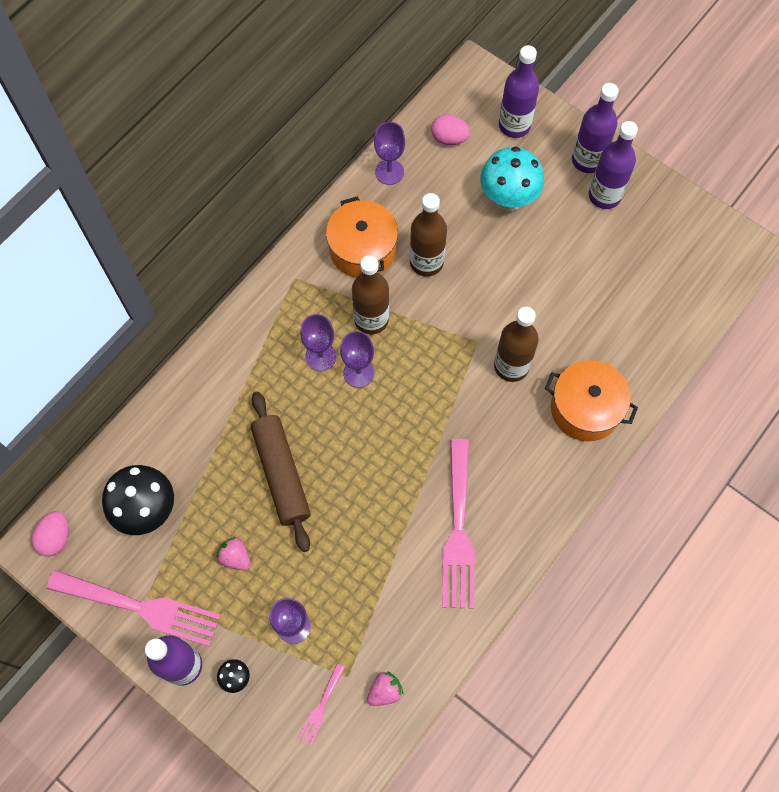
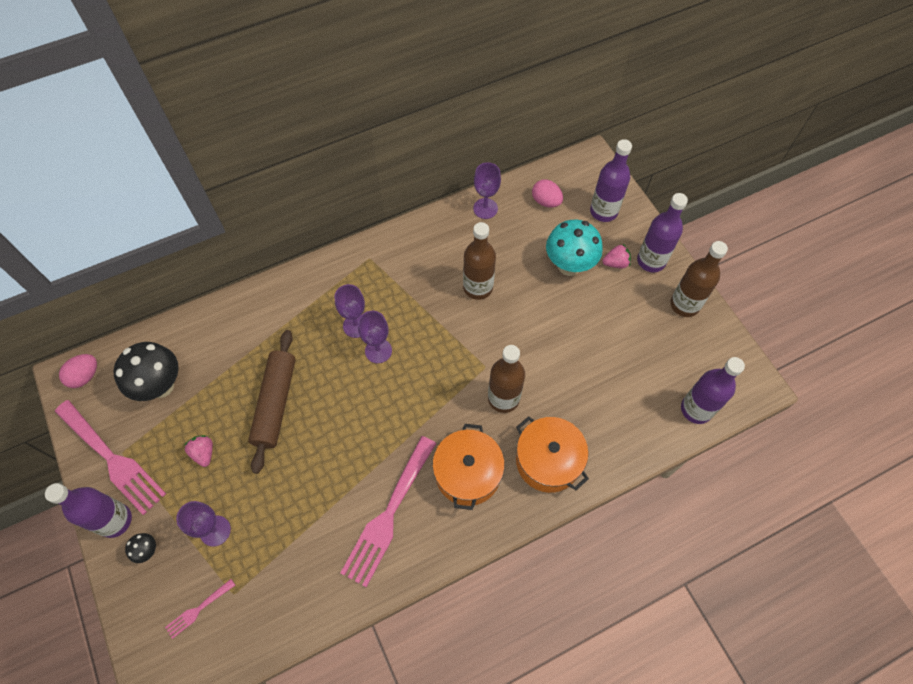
camera: 25 degrees right, 5 degrees down
(362, 249) = (433, 258): orange pot -> orange pot (467, 473)
(371, 319) = (411, 313): brown bottle -> brown bottle (684, 305)
(385, 691) = (255, 622): pink strawberry -> pink strawberry (615, 263)
(604, 196) = (651, 294): purple bottle -> purple bottle (696, 409)

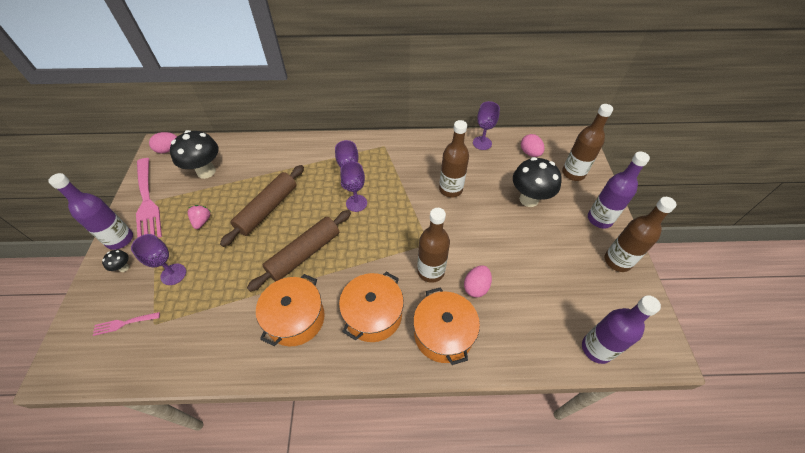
camera: 25 degrees right, 10 degrees down
(354, 439) = (304, 254): none -> brown rolling pin
(388, 515) = (296, 318): pink fork -> orange pot
(558, 395) = (476, 287): none -> pink egg
(569, 266) = (529, 199): turquoise mushroom -> black mushroom
(603, 211) = (573, 173): purple bottle -> brown bottle
(615, 263) = (568, 210): pink strawberry -> none

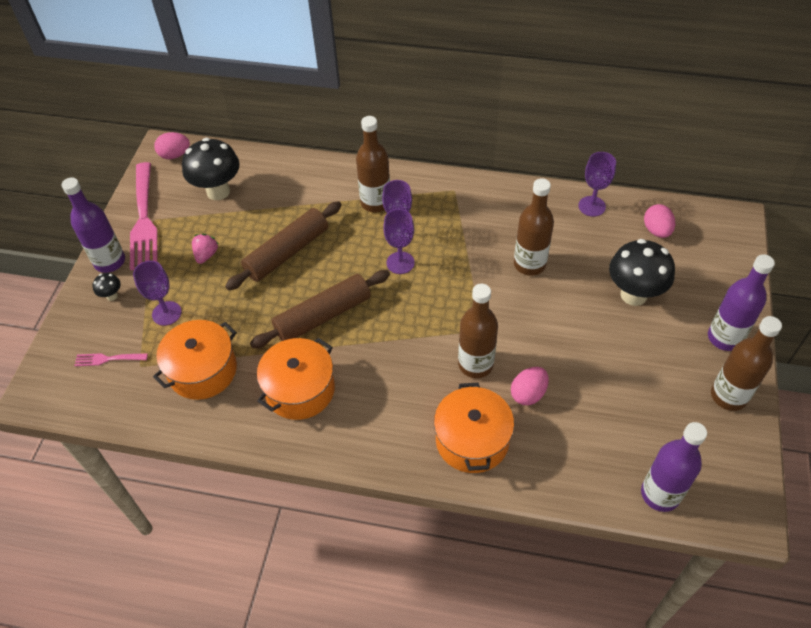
camera: 15 degrees right, 0 degrees up
(373, 314) = (392, 402): orange pot -> orange pot (202, 370)
(573, 173) = (710, 269): brown bottle -> brown bottle (375, 202)

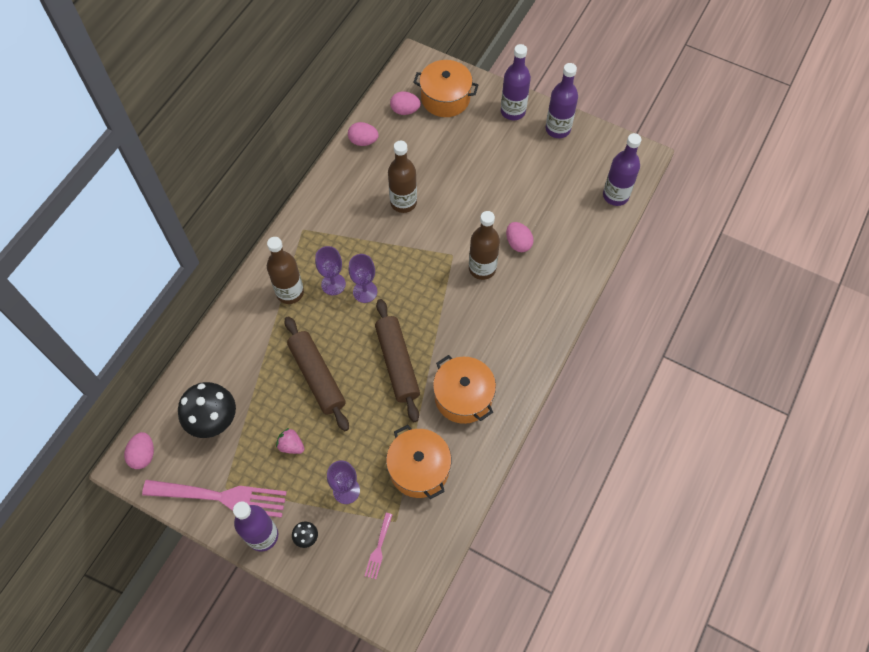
camera: 75 degrees left, 10 degrees up
(472, 440) = (544, 290): orange pot -> orange pot (445, 98)
(592, 206) = (363, 141): purple goblet -> pink egg
(633, 295) = (457, 148): black mushroom -> none
(728, 396) = (558, 129): brown bottle -> purple bottle

